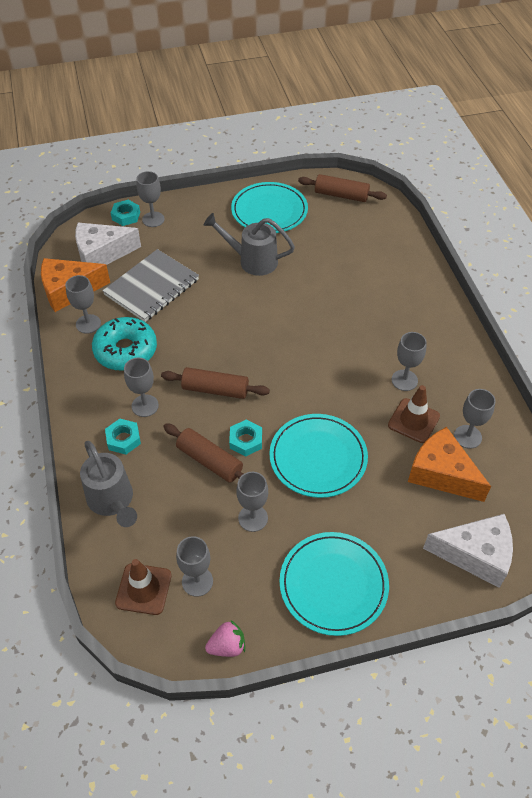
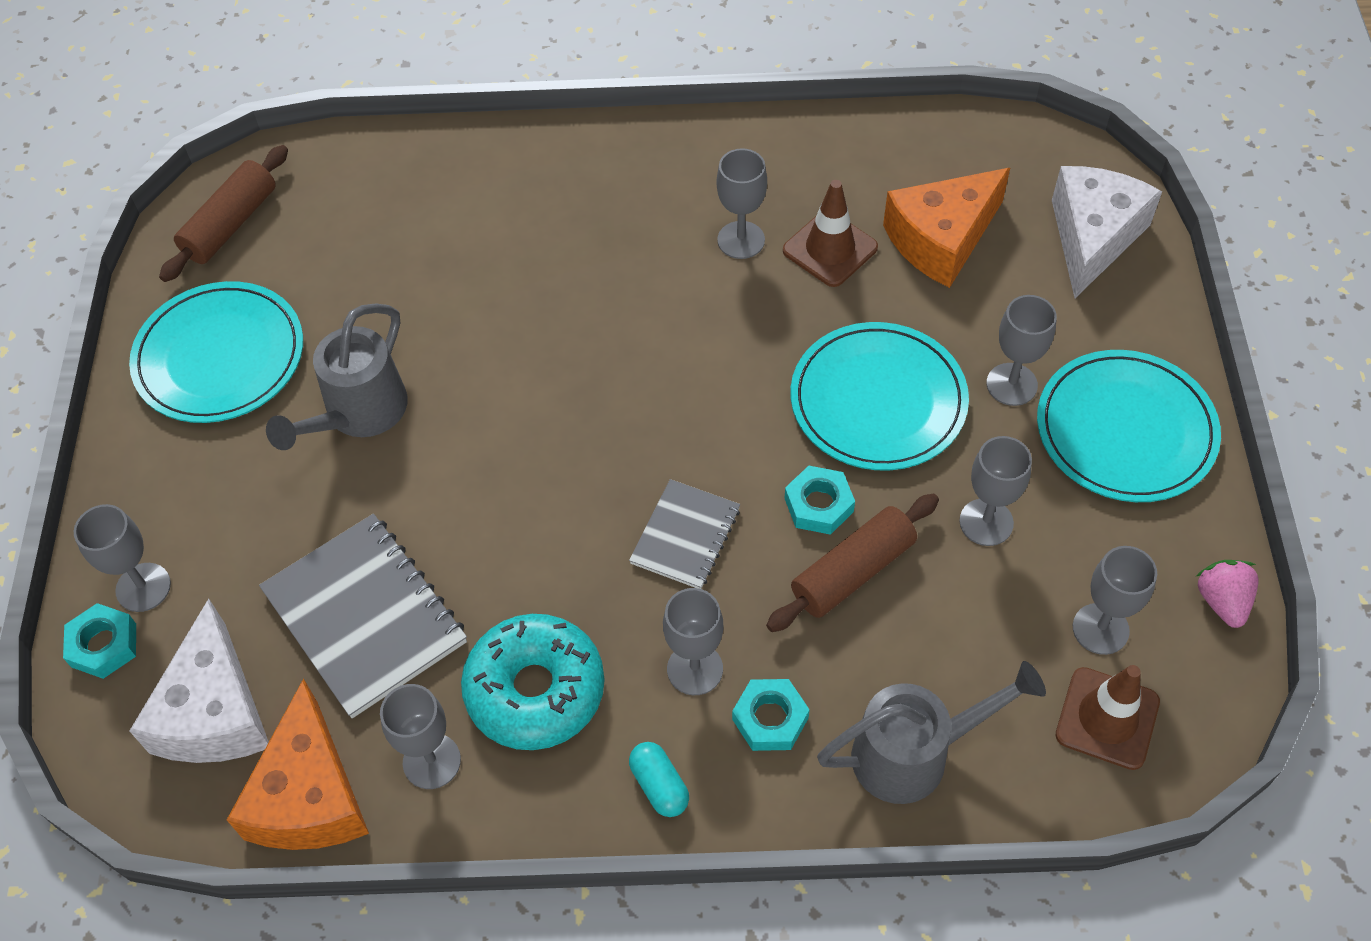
camera: 75 degrees left, 5 degrees up
(85, 403) = (659, 785): none -> turquoise capsule
(215, 389) = (685, 536): brown rolling pin -> grey notebook
(467, 436) = (877, 188): grey goblet -> grey goblet (1011, 384)

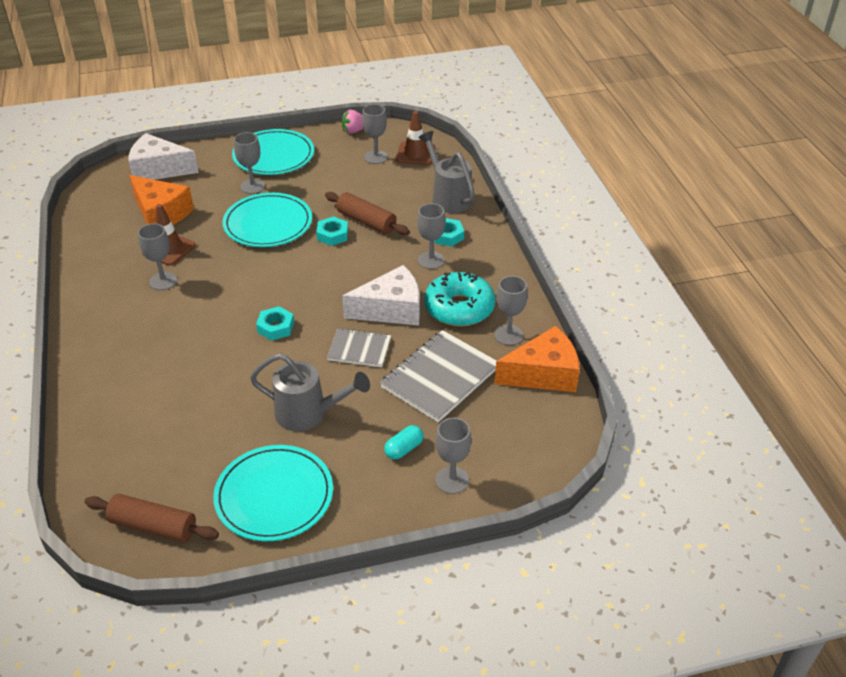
camera: 105 degrees left, 15 degrees down
(104, 645) = (494, 486): turquoise nut -> turquoise nut (276, 327)
(214, 711) = (515, 423): white cheese -> white cheese (391, 309)
(659, 785) = (490, 262): turquoise capsule -> turquoise capsule (404, 449)
(685, 536) = (360, 273): grey notebook -> grey notebook (359, 349)
(986, 522) = (330, 188): grey goblet -> none

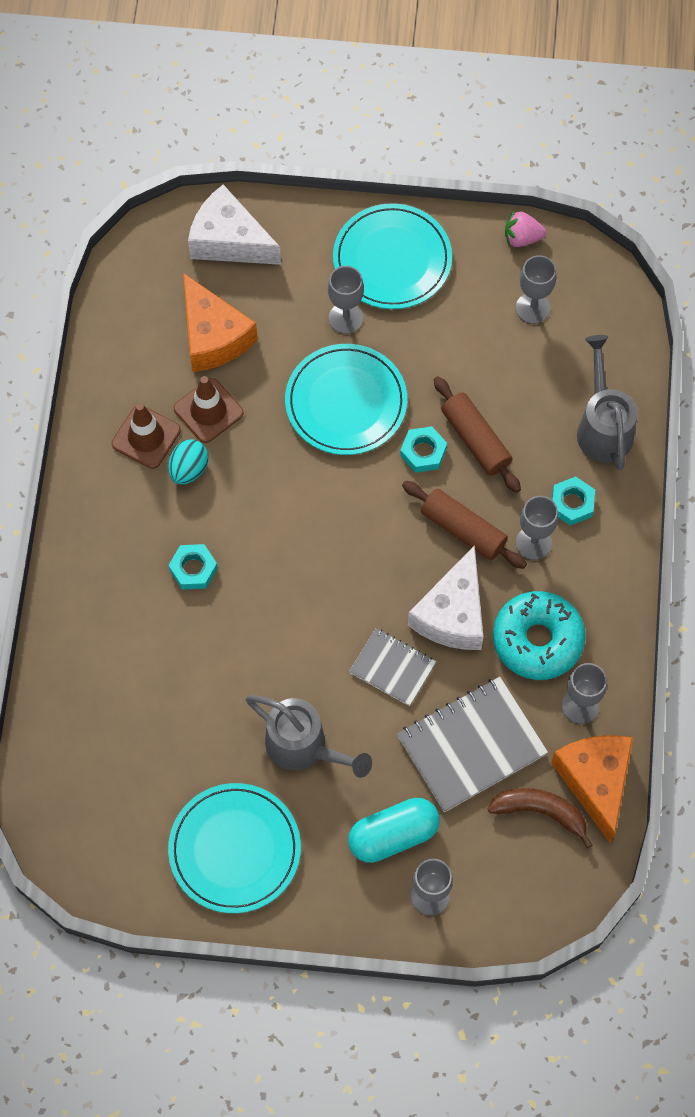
camera: 20 degrees right, 25 degrees up
(153, 526) = (101, 845): brown rolling pin -> brown rolling pin (463, 530)
(163, 281) = (189, 469): grey goblet -> turquoise egg
(276, 327) = (304, 597): turquoise nut -> turquoise nut (193, 569)
(391, 309) = (452, 614): white cheese -> white cheese turned 105 degrees clockwise
(404, 449) = (393, 835): turquoise capsule -> turquoise capsule, size x1.80
(415, 154) = (591, 318): brown traffic cone -> brown traffic cone (146, 437)
(512, 402) = (540, 812): none -> brown banana
(543, 374) = (595, 781): orange cheese -> orange cheese turned 105 degrees counterclockwise

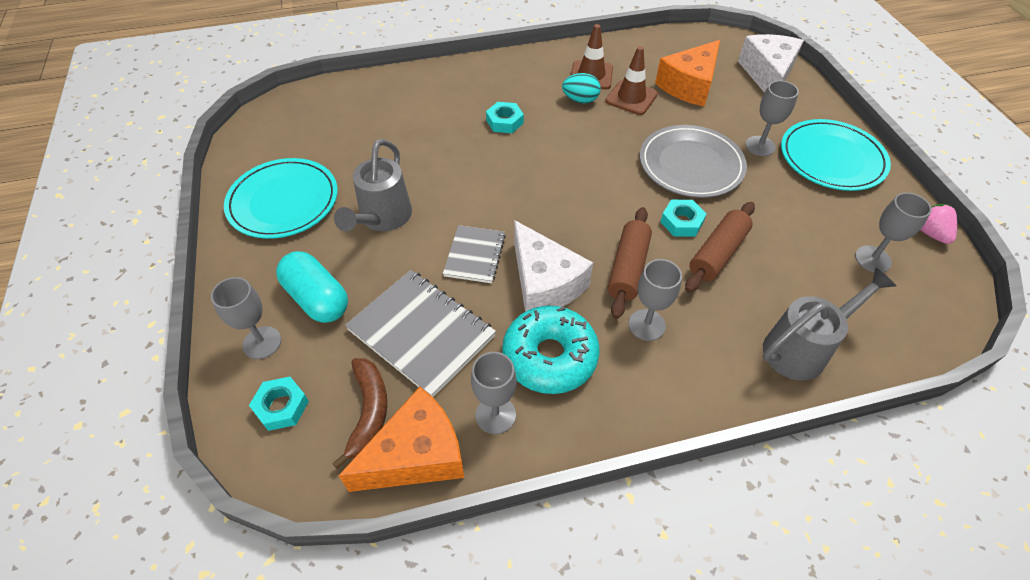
camera: 70 degrees right, 15 degrees down
(346, 402) = (691, 164): turquoise plate -> grey plate
(452, 614) = (544, 283): white cheese -> white cheese turned 120 degrees counterclockwise
(572, 503) = (705, 345): turquoise nut -> turquoise nut (281, 407)

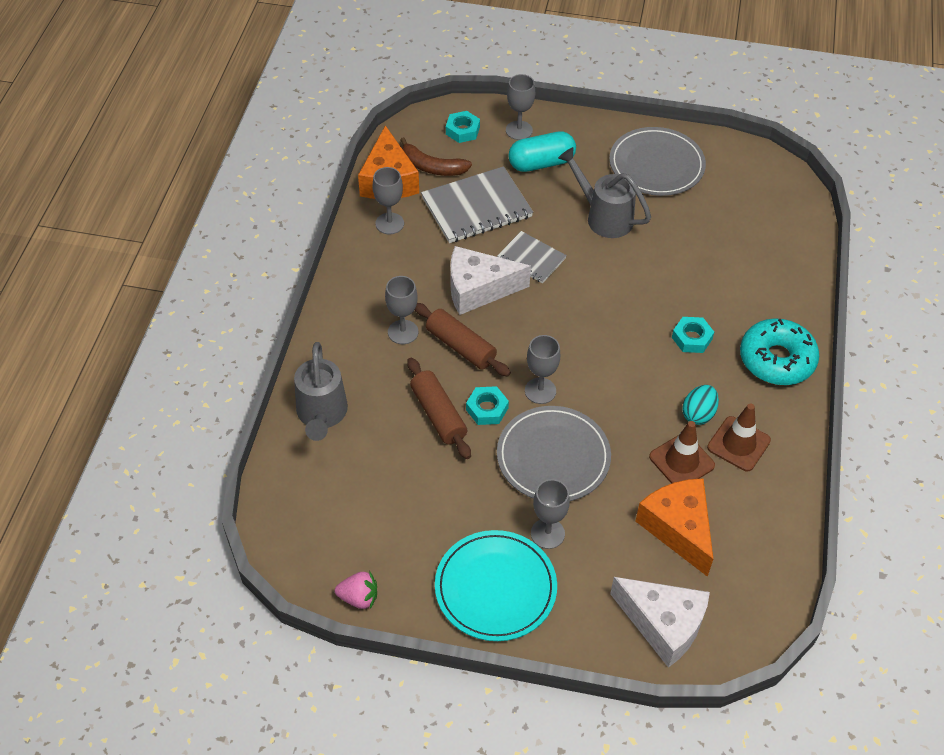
camera: 115 degrees right, 0 degrees up
(283, 201) = (656, 165): turquoise plate -> grey plate
(550, 356) = (413, 266): turquoise donut -> turquoise donut (776, 359)
(873, 259) = (363, 526): grey goblet -> grey goblet (540, 391)

